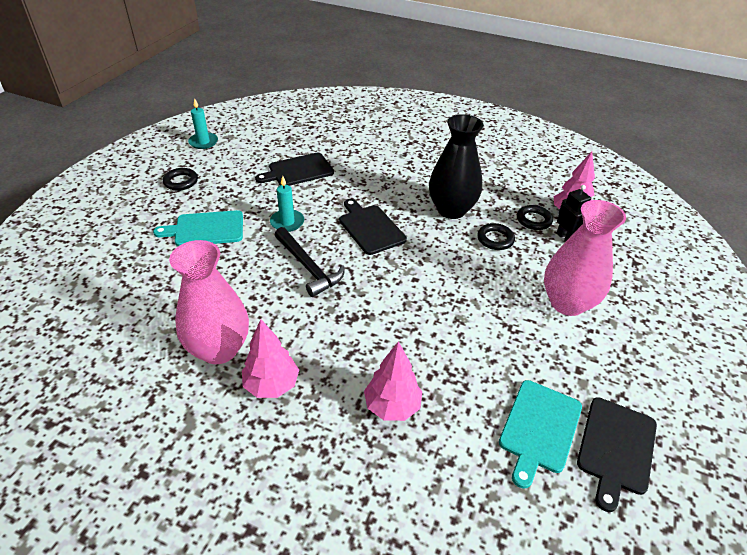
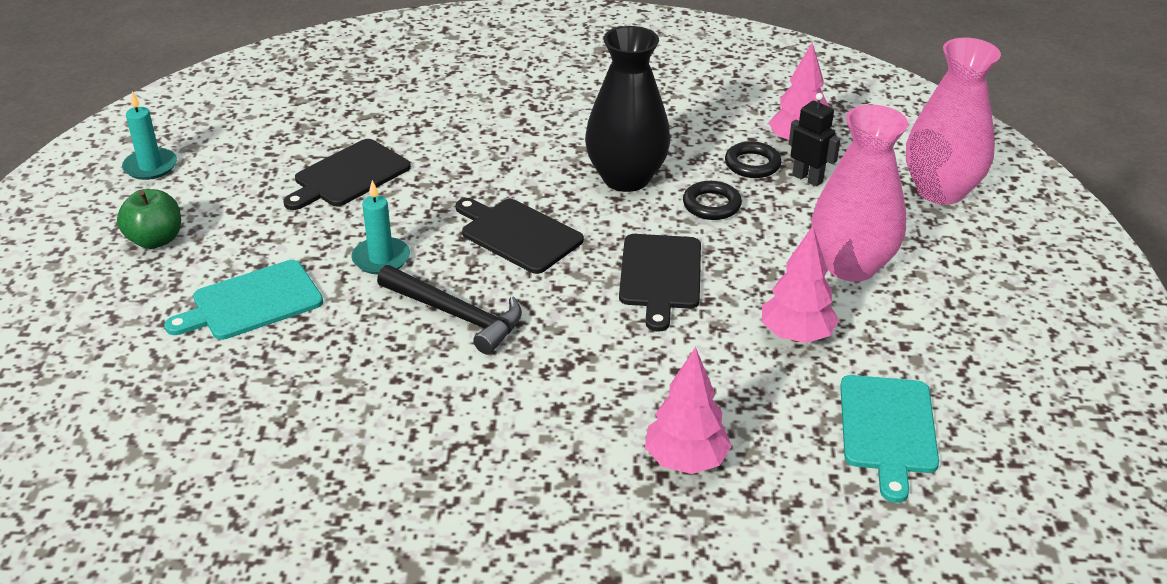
camera: 20 degrees left, 5 degrees down
(181, 182) = (155, 240): black ring -> green apple
(219, 349) = (391, 463): pink vase -> pink vase (940, 191)
(271, 385) = (501, 485): pink tree -> pink tree (796, 335)
(616, 448) = (989, 423): black cutting board -> black cutting board (660, 275)

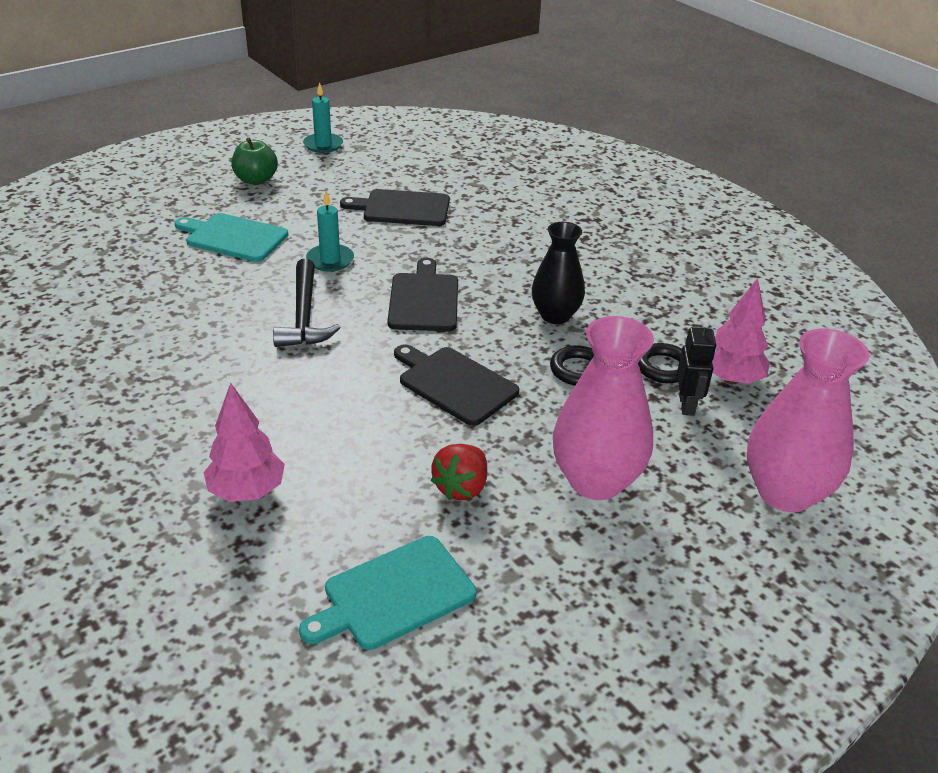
camera: 50 degrees right, 0 degrees up
(626, 178) = (555, 315): black vase -> black vase, size x0.66
(660, 275) = (455, 384): black cutting board -> black cutting board turned 75 degrees clockwise
(796, 335) = (461, 487): pink tree -> red strawberry

